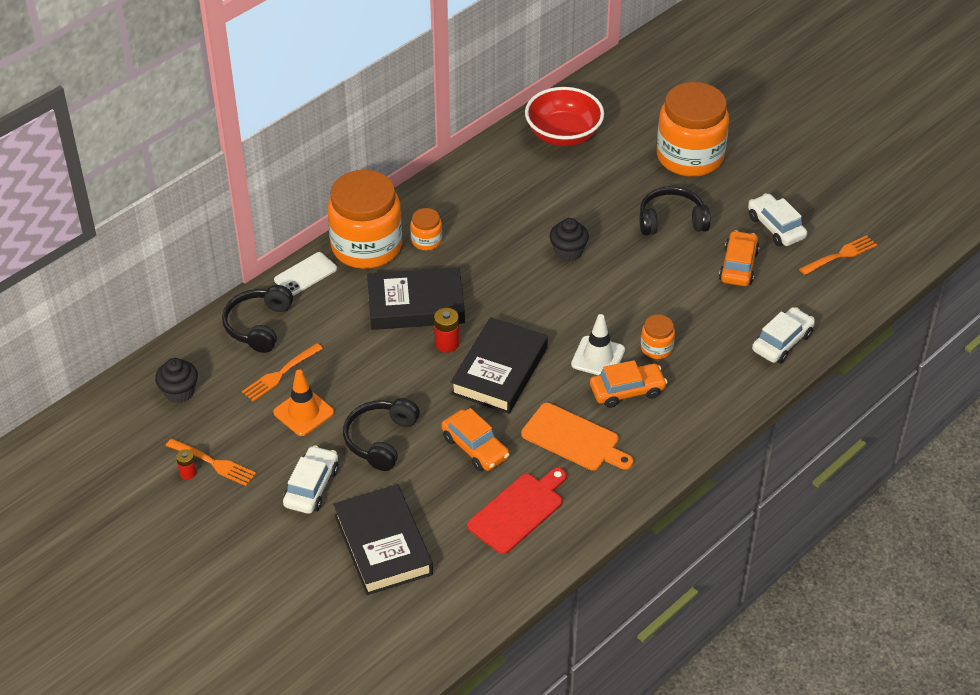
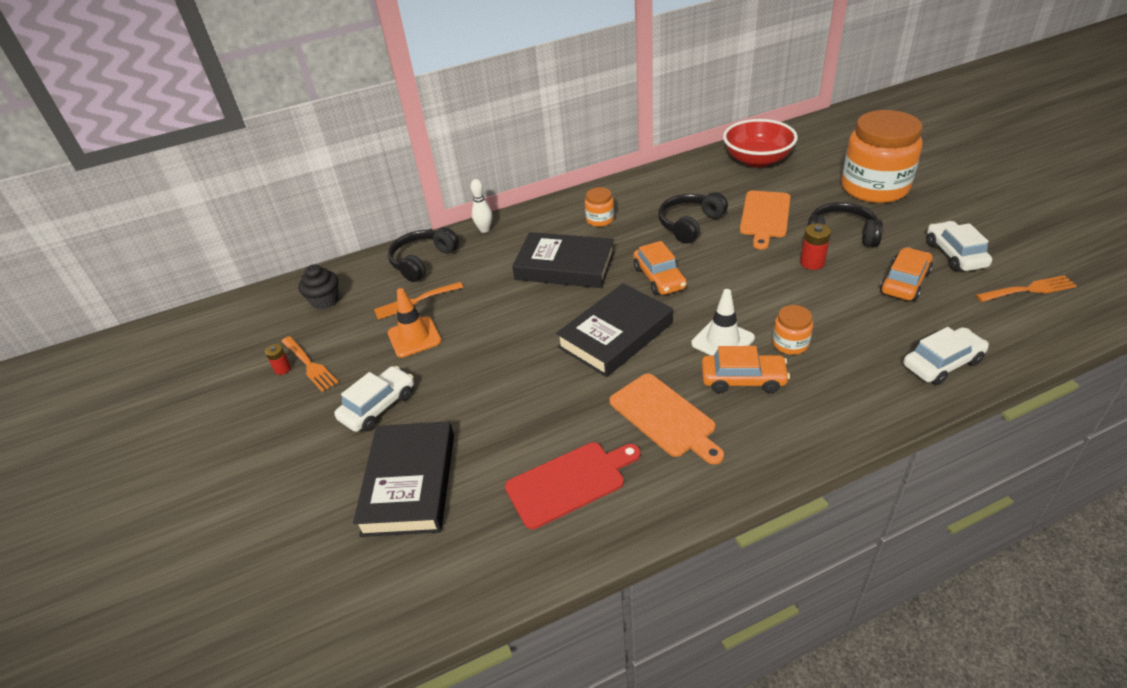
camera: 25 degrees right, 5 degrees down
(305, 274) = (484, 230): white phone -> white bowling pin
(366, 246) = (546, 217): orange jar -> none
(380, 440) = (468, 376): black headphones -> black headphones (690, 224)
(447, 343) = (576, 302): red battery -> red battery (812, 263)
(475, 447) = (556, 403): orange car -> orange car (659, 278)
(568, 252) = (727, 245): black cupcake -> none
(593, 210) = (764, 216): none -> orange cutting board

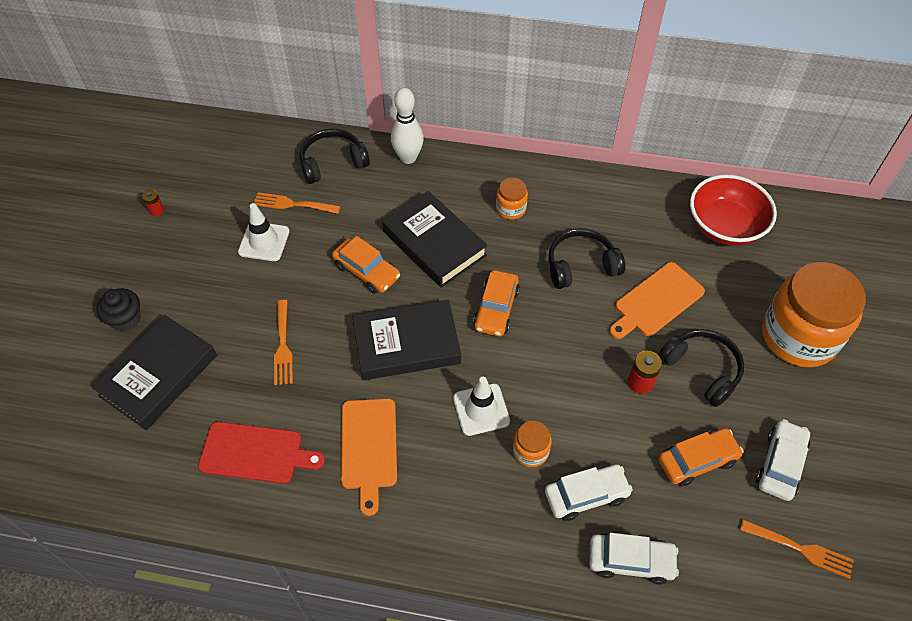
camera: 30 degrees right, 15 degrees up
(309, 365) = (176, 219): orange fork -> orange fork (283, 346)
(325, 301) = (232, 159): black cupcake -> black cupcake (126, 319)
(378, 406) = (190, 292): white car -> white car (586, 495)
(414, 337) = (264, 241): orange traffic cone -> white traffic cone
(484, 230) = (408, 158): white bowling pin -> white bowling pin, size x1.54
(743, 379) = (458, 457): orange car -> orange car (367, 271)

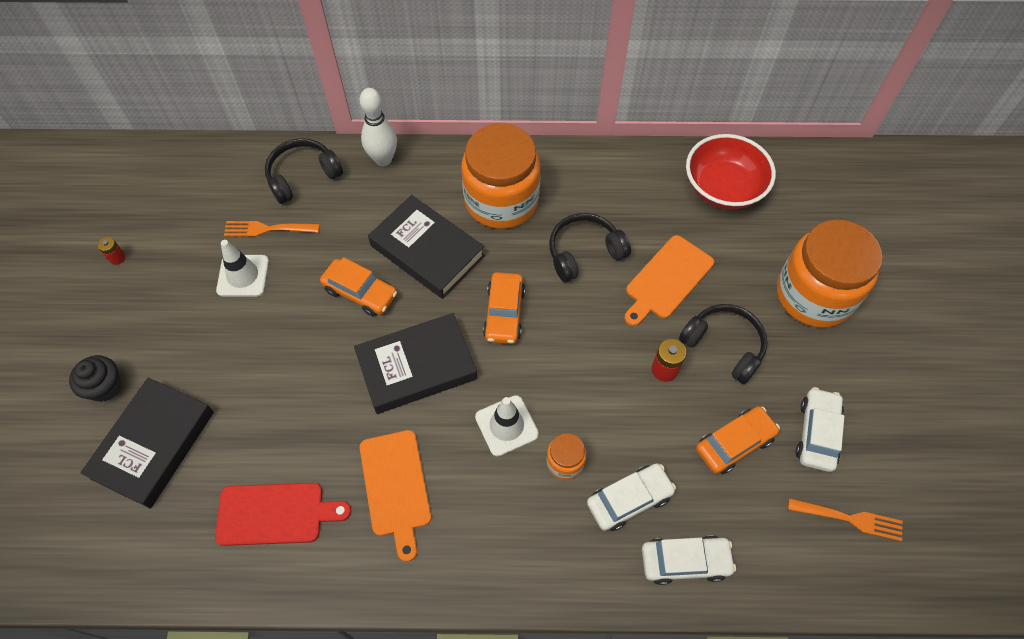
camera: 10 degrees left, 5 degrees up
(283, 346) = (284, 389): orange fork -> none
(511, 208) = (501, 200): orange jar -> orange jar, size x2.30

